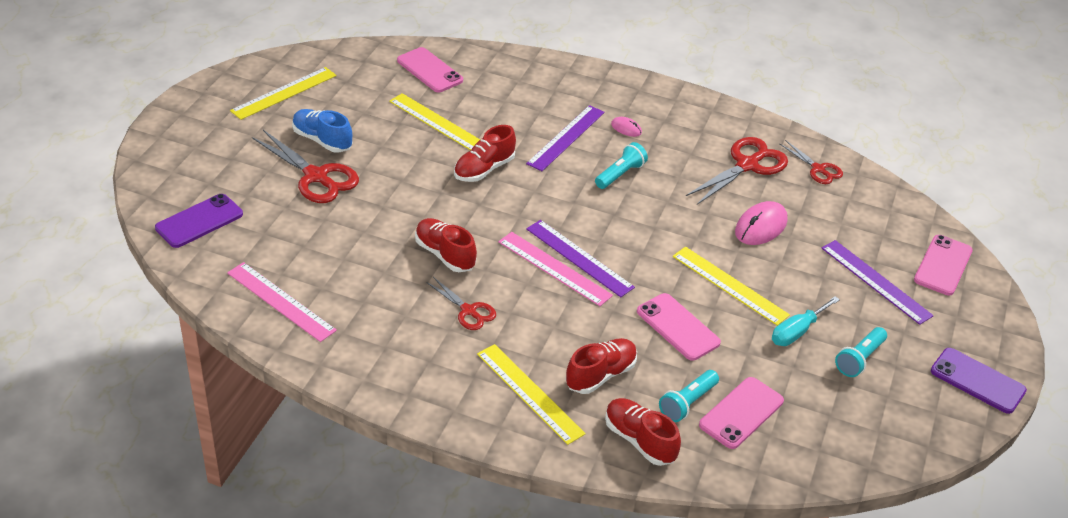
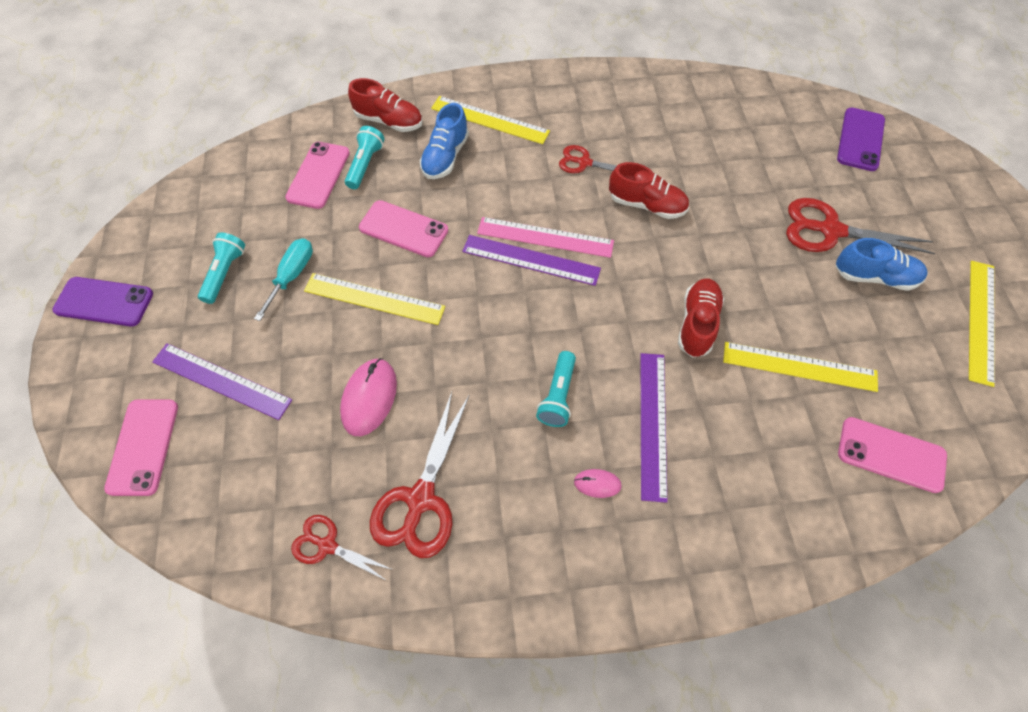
camera: 155 degrees right, 20 degrees up
(281, 301) = (725, 106): pink ruler -> none
(600, 375) = (445, 157): red shoe -> blue shoe

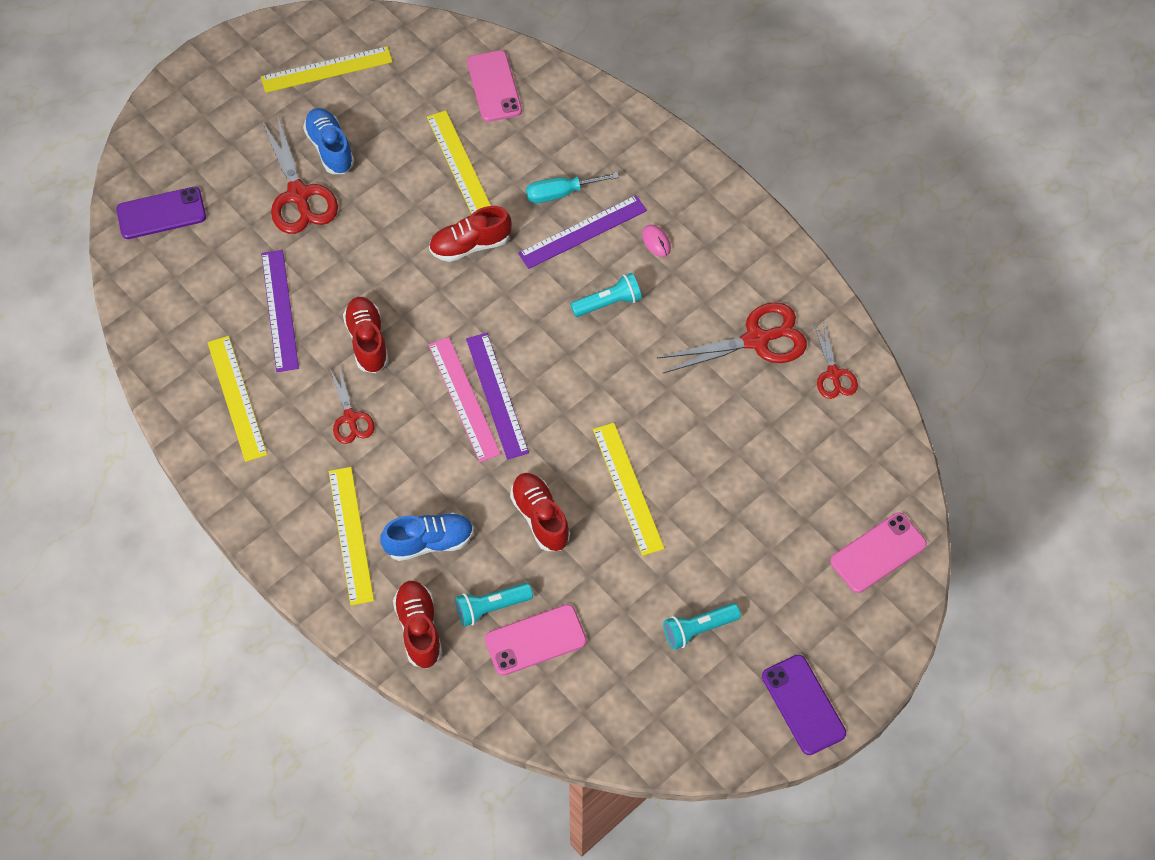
camera: 125 degrees left, 0 degrees up
(221, 381) = (787, 544): purple ruler -> purple ruler (279, 310)
(292, 275) = (657, 571): turquoise screwdriver -> turquoise screwdriver (560, 193)
(369, 398) = (713, 427): pink mouse -> none
(403, 229) = (540, 517): pink phone -> red shoe
(652, 111) = (237, 398): none -> yellow ruler

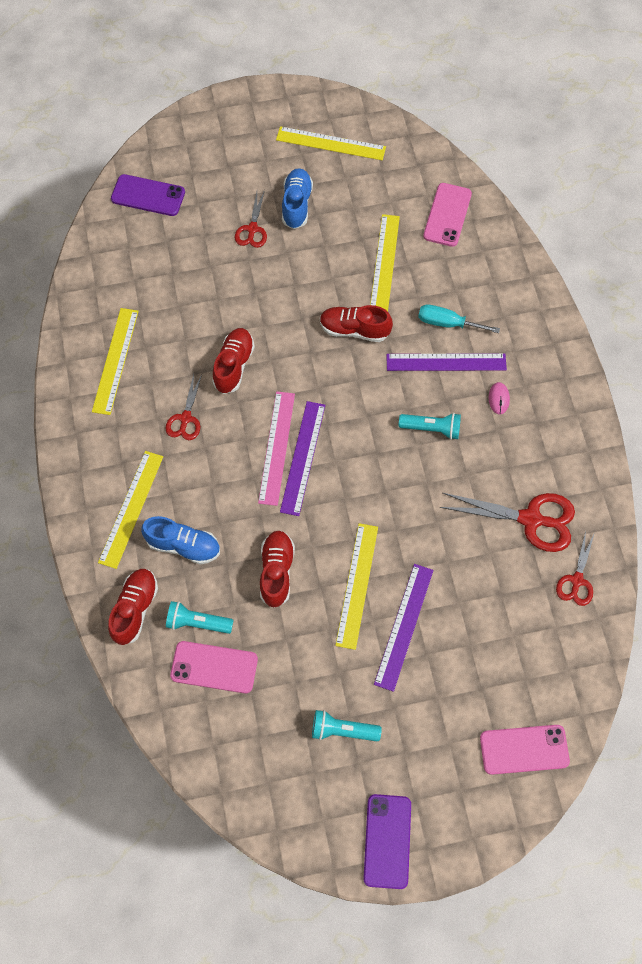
camera: 30 degrees right, 5 degrees up
(279, 310) = (186, 310): purple ruler -> purple ruler (404, 626)
(298, 195) = (252, 229): red scissors -> red scissors, size x0.58

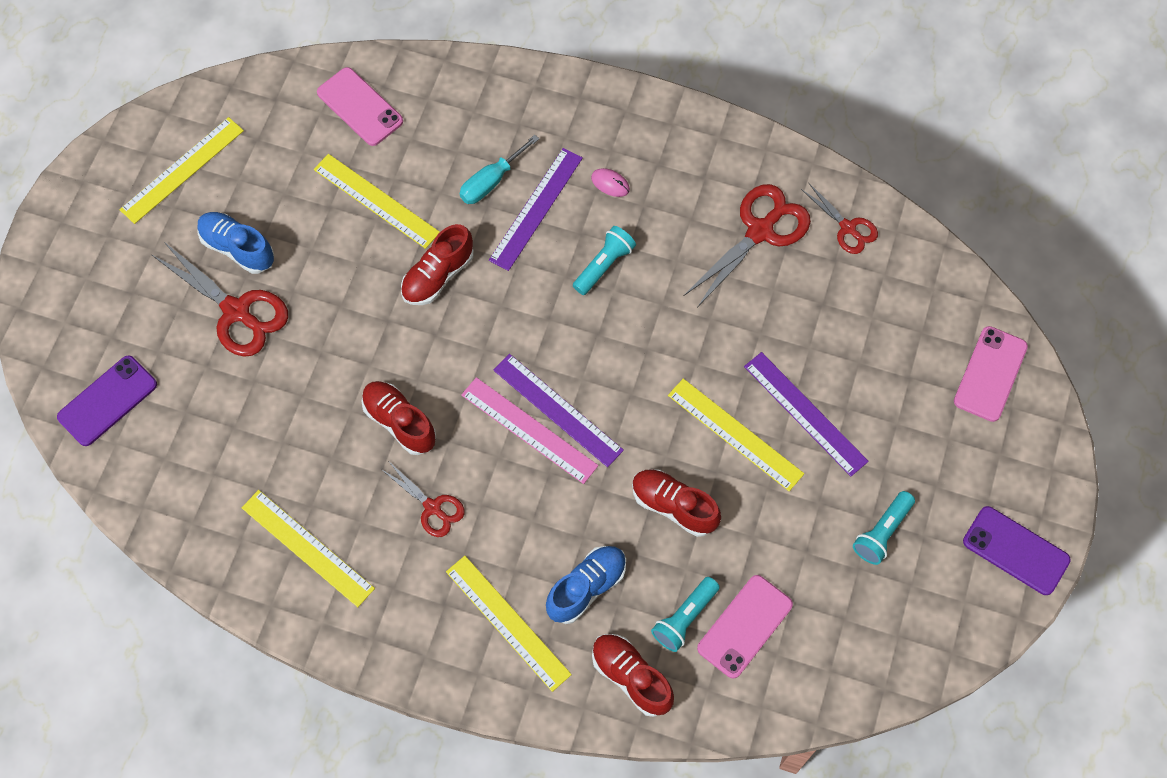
camera: 60 degrees left, 0 degrees up
(252, 229) = (236, 311): red scissors -> red scissors, size x1.72

